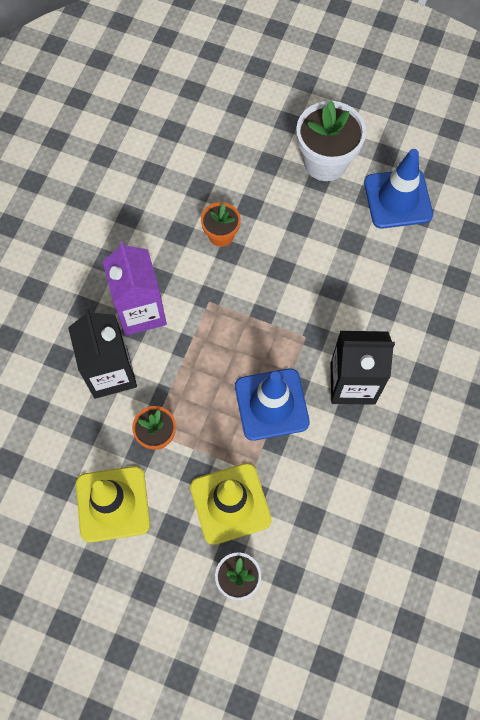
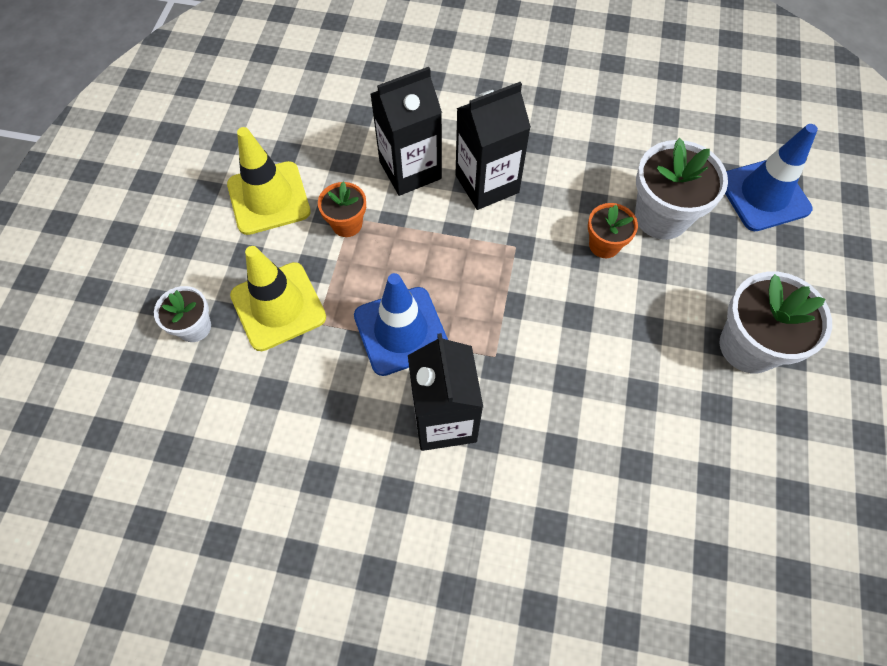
camera: 80 degrees right, 5 degrees down
(141, 311) = (487, 184): purple carton -> black carton
(203, 187) = (661, 217): none -> white flower pot
(398, 199) = (727, 446): blue traffic cone -> blue traffic cone (763, 195)

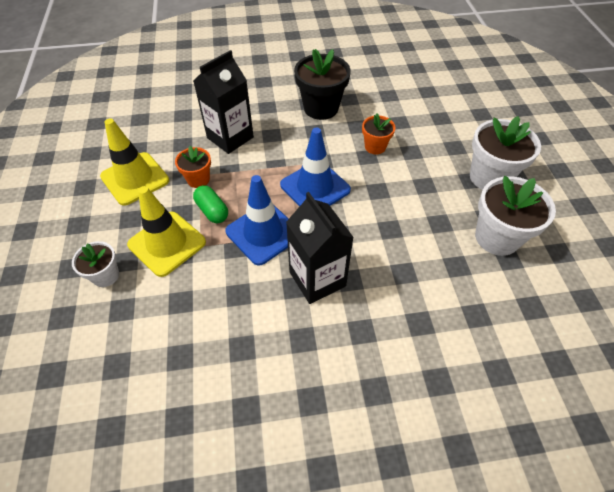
camera: 20 degrees left, 10 degrees down
(348, 277) = (212, 211): none -> green capsule
(487, 184) = (285, 132): black carton -> none
(553, 157) = (321, 108): none -> black flower pot
(661, 217) = (402, 123): white flower pot -> white flower pot (497, 237)
(763, 195) = (455, 97): blue traffic cone -> blue traffic cone (315, 187)

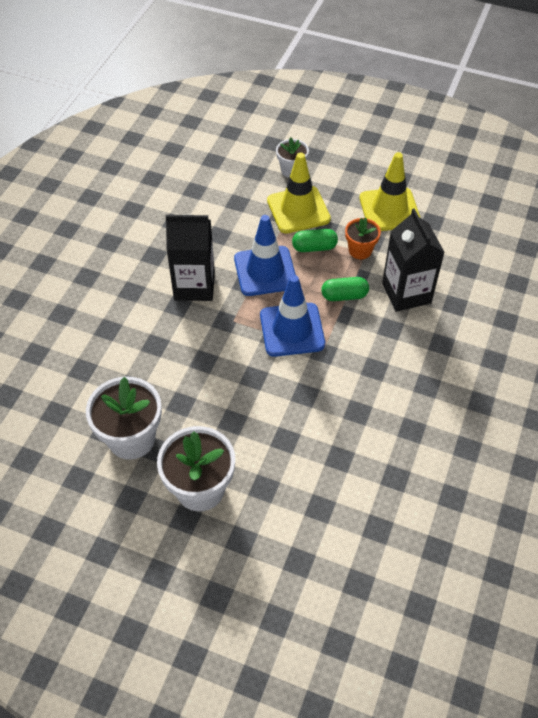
camera: 120 degrees right, 0 degrees up
(257, 170) = (344, 296): none -> green capsule
(321, 108) = (410, 392): black flower pot -> none
(375, 147) = (314, 410): orange flower pot -> none

